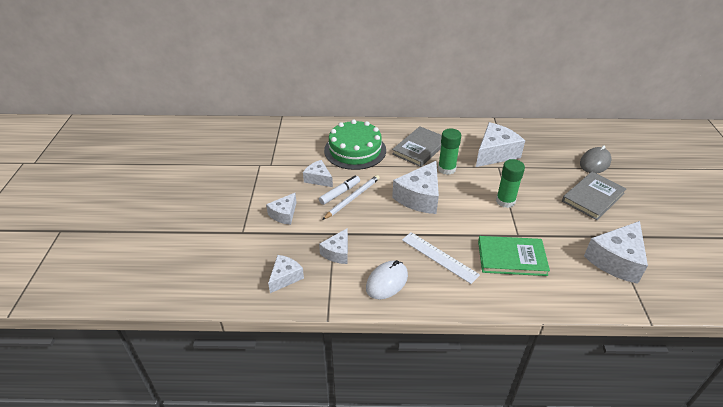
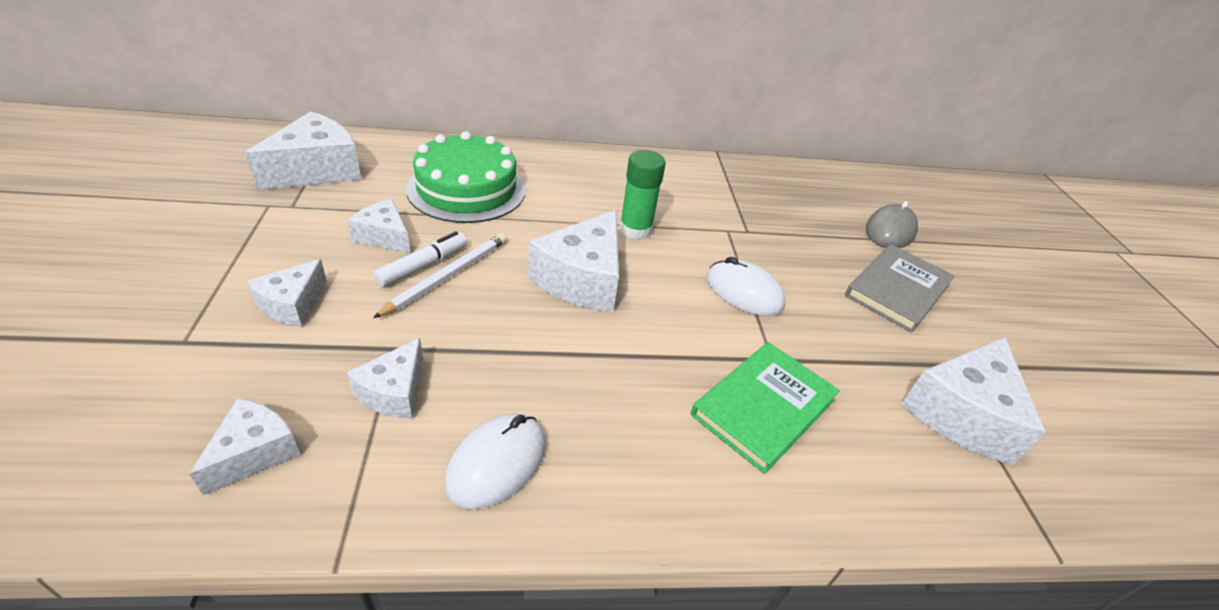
camera: 10 degrees left, 0 degrees up
(420, 148) = (588, 192): grey book -> none
(439, 257) = (616, 404): white ruler -> none
(495, 153) = (721, 207): white cheese -> white cheese (317, 170)
(505, 201) = (744, 292): green glue stick -> white mouse
(511, 258) = (764, 407): green book -> green book turned 45 degrees counterclockwise

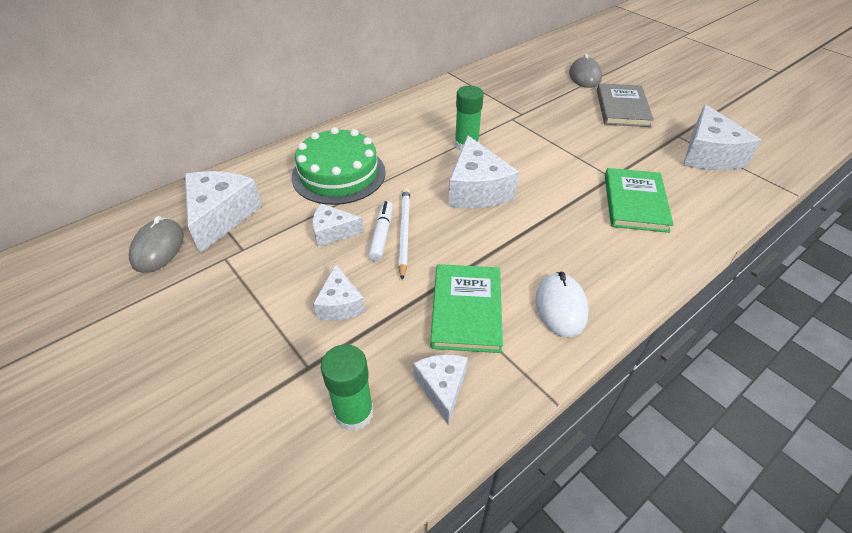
camera: 30 degrees left, 5 degrees up
(151, 413) = (354, 413): none -> green glue stick
(236, 168) = (158, 248): none -> grey mouse
(394, 392) = (466, 310): white cheese -> green book
(744, 292) = (560, 149): white mouse -> none

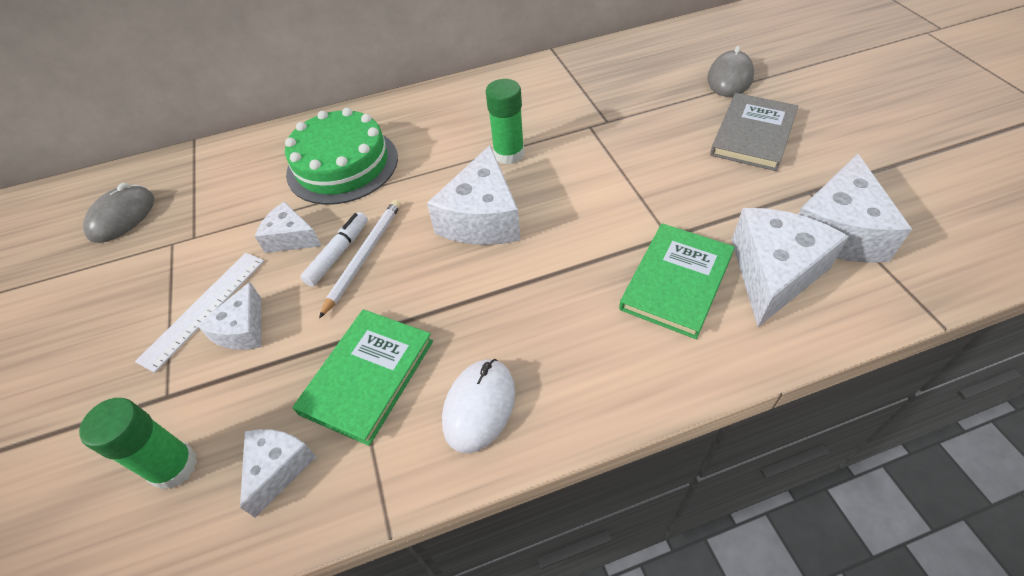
camera: 25 degrees right, 5 degrees up
(221, 216) = (198, 193): white cheese -> white cheese (773, 273)
(293, 298) = (204, 308): none -> white ruler

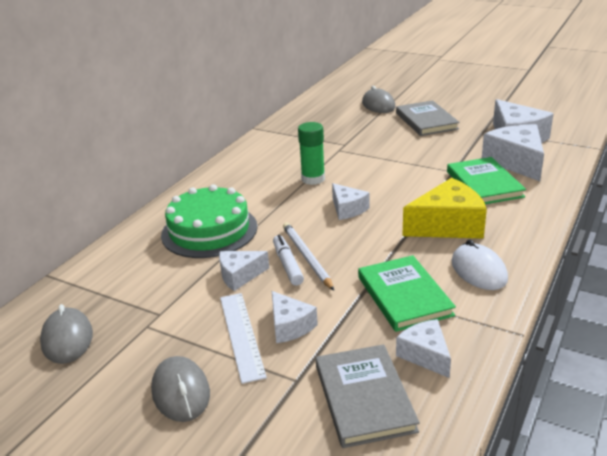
camera: 45 degrees left, 20 degrees down
(99, 333) = (180, 392): none -> grey mouse
(174, 467) = (364, 397): green glue stick -> grey book
(482, 218) = (348, 209): white cheese -> white cheese, size x0.58
(543, 315) = (448, 225): none -> yellow cheese

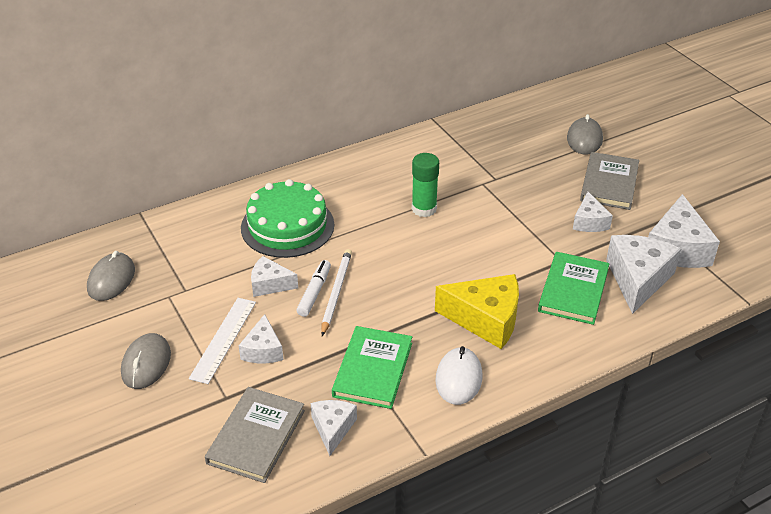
camera: 30 degrees right, 10 degrees up
(348, 209) = (419, 258): white cheese -> white cheese (589, 222)

